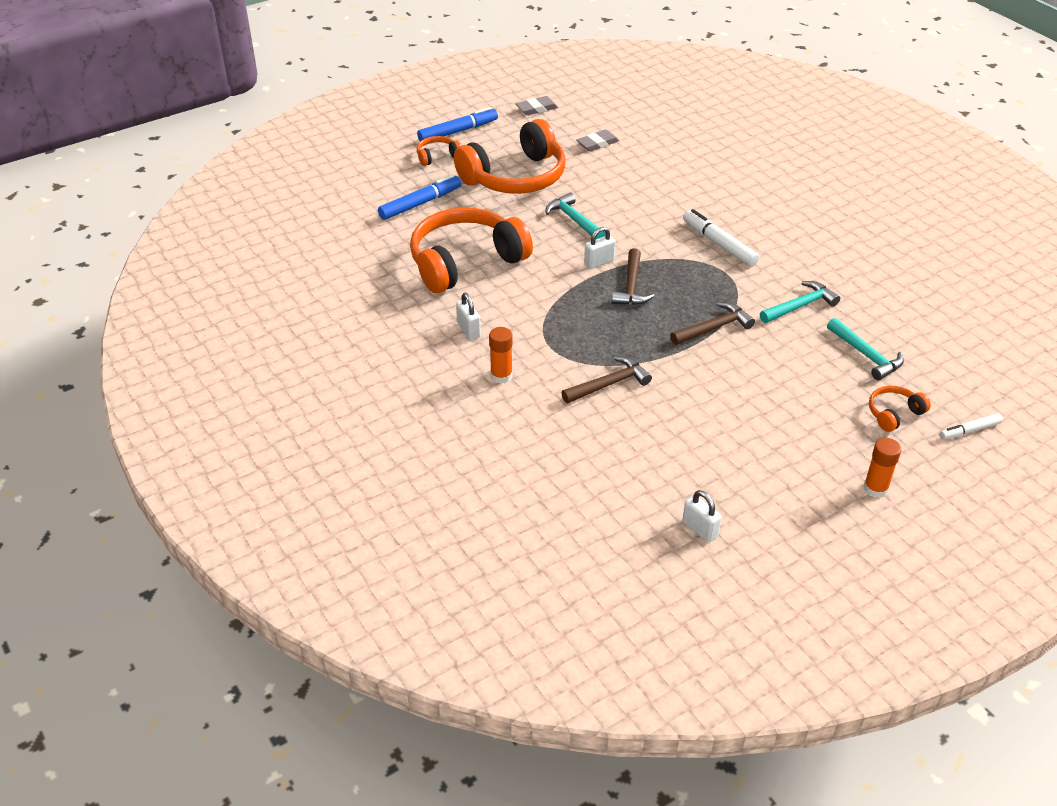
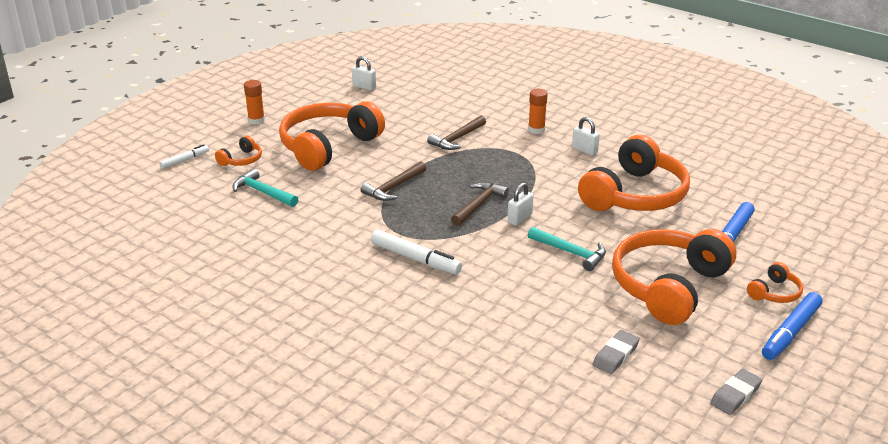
camera: 160 degrees right, 10 degrees down
(631, 286) = (479, 205): brown hammer -> brown hammer turned 45 degrees clockwise
(779, 411) = (328, 146): none -> orange headphones
(800, 306) = (323, 218): turquoise hammer -> none

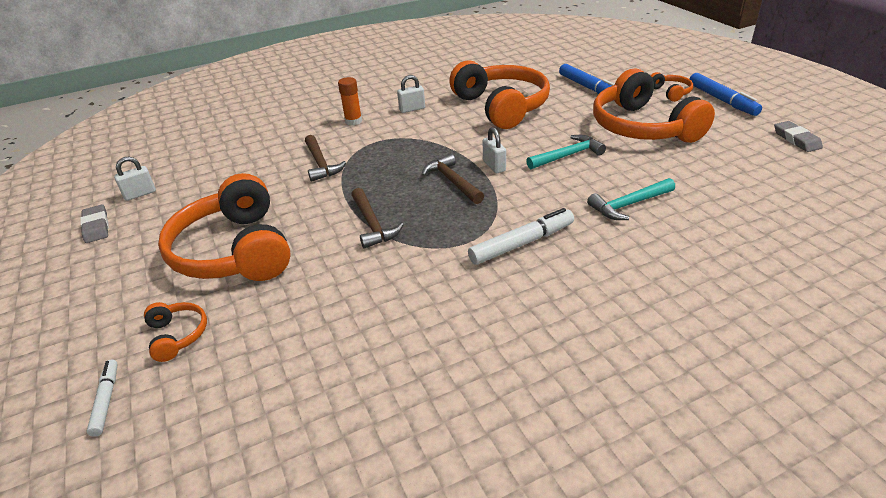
camera: 60 degrees left, 5 degrees up
(256, 120) = (95, 298): orange glue stick -> none
(262, 192) = (280, 333): turquoise hammer -> turquoise hammer (628, 205)
(615, 355) = (732, 174): grey eraser -> grey eraser (96, 227)

